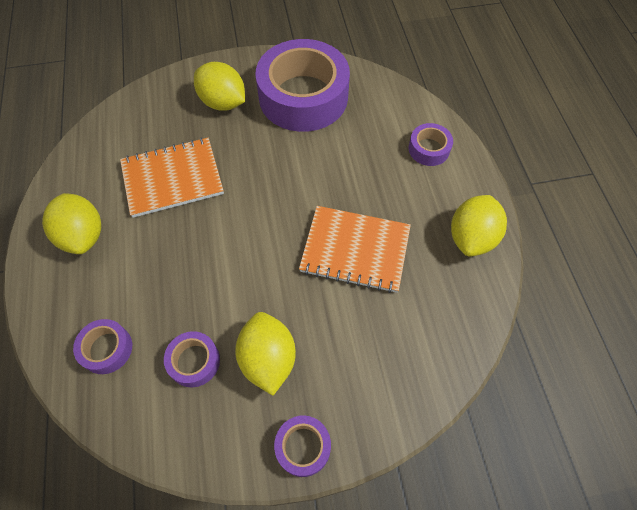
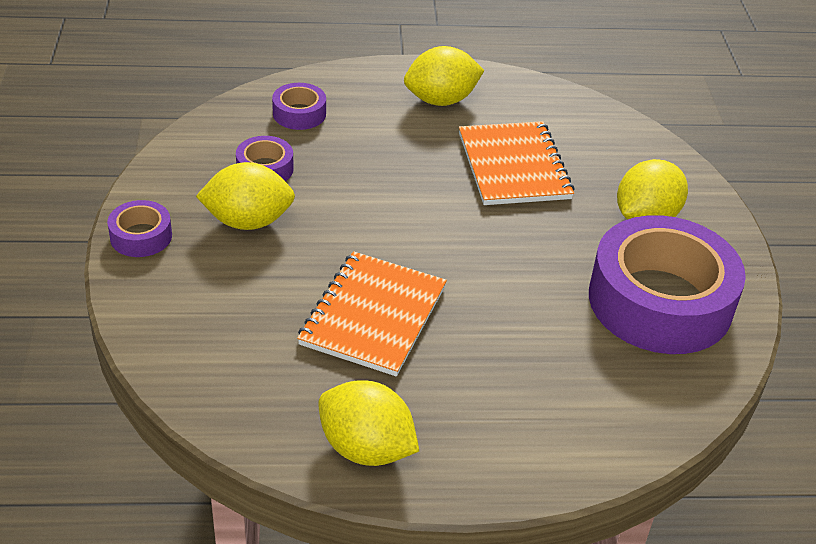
camera: 95 degrees right, 20 degrees down
(429, 149) = (544, 434): purple tape -> none

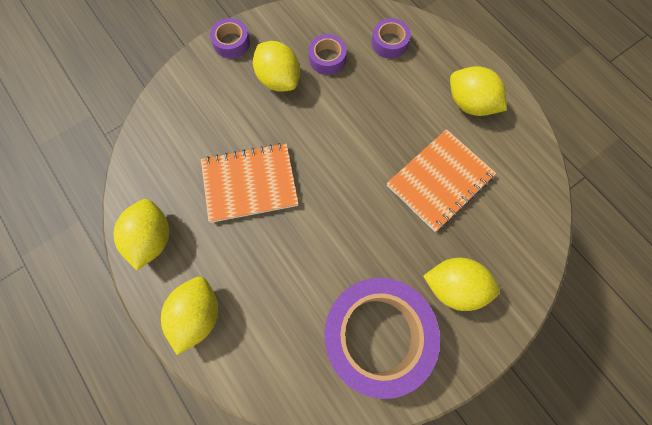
camera: 60 degrees right, 30 degrees up
(517, 448) = (198, 314): none -> yellow lemon

